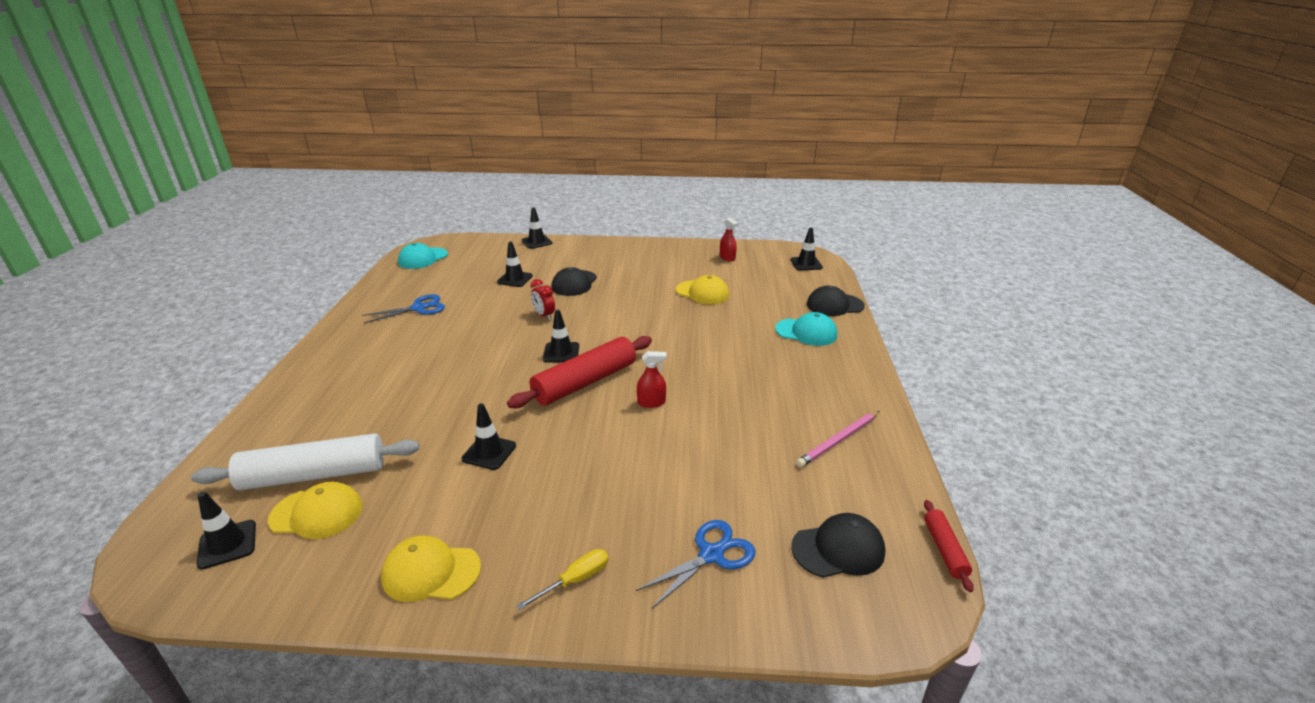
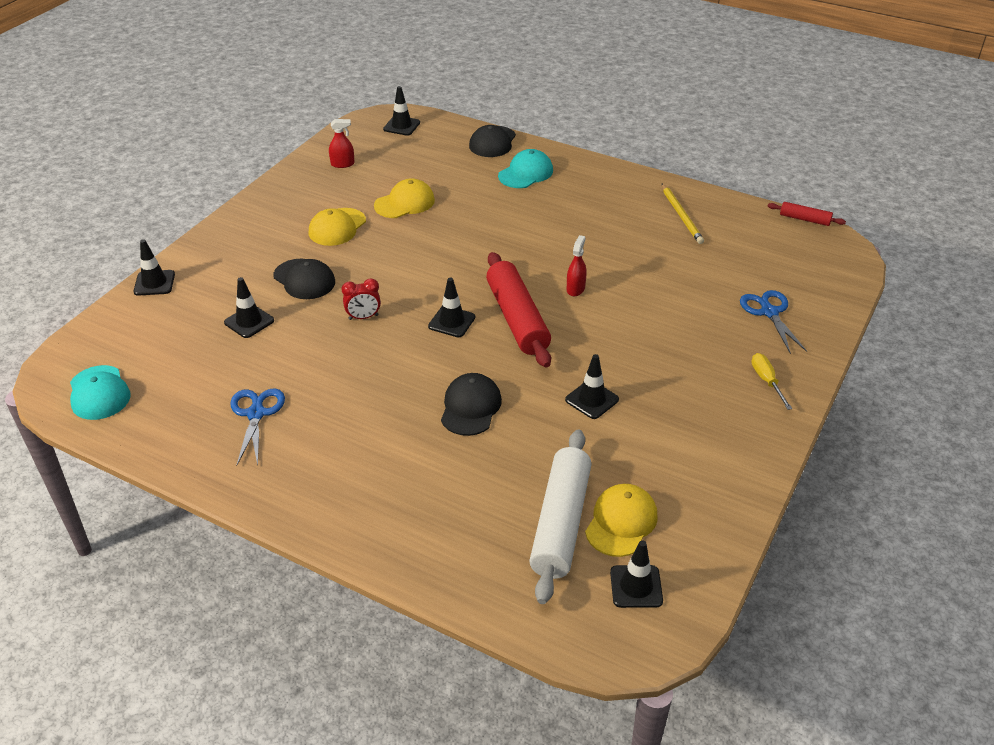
camera: 65 degrees left, 10 degrees up
(431, 572) = (727, 455): yellow cap -> yellow cap (337, 227)
(838, 441) = (681, 216): pink pencil -> yellow pencil
(838, 549) = (787, 258): black cap -> black cap (470, 407)

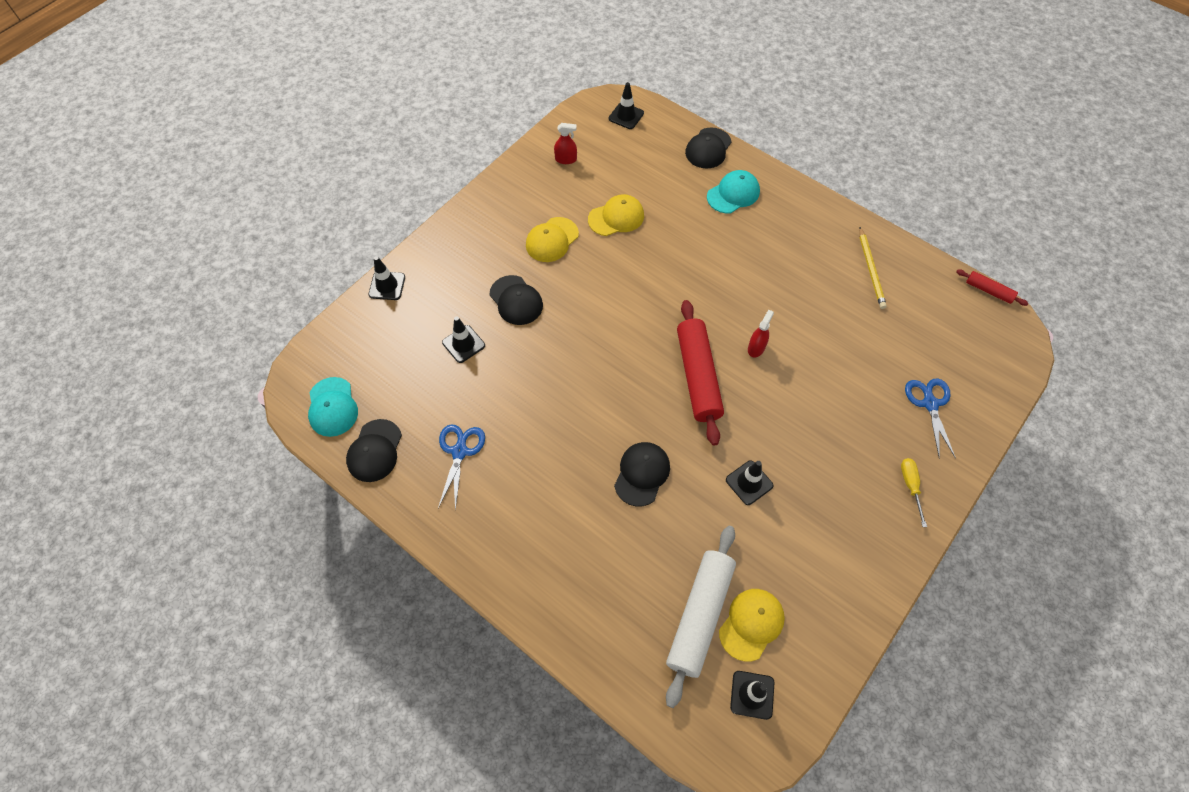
camera: 10 degrees right, 20 degrees up
(154, 425) = (374, 451): none -> black cap
(363, 317) = (562, 354): red clock -> none
(451, 322) = (639, 371): black traffic cone -> none

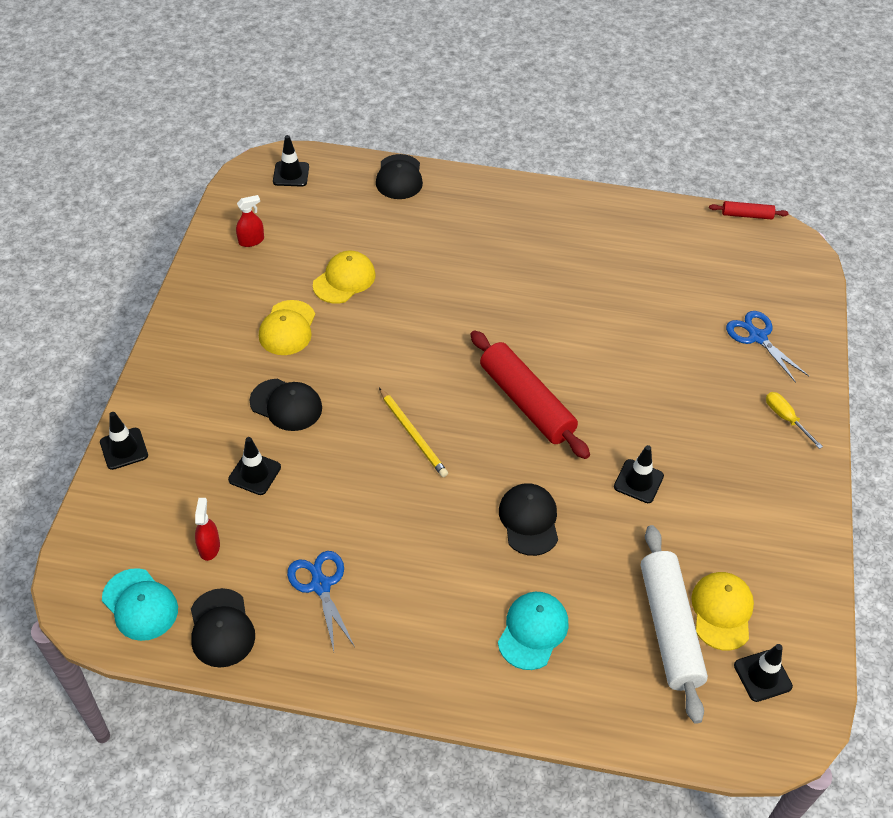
camera: 30 degrees left, 10 degrees down
(733, 194) = (452, 213): turquoise cap -> turquoise cap (533, 631)
(756, 348) = (567, 351): red spray bottle -> red spray bottle (209, 547)
(871, 270) = (630, 236): yellow pencil -> yellow pencil (413, 434)

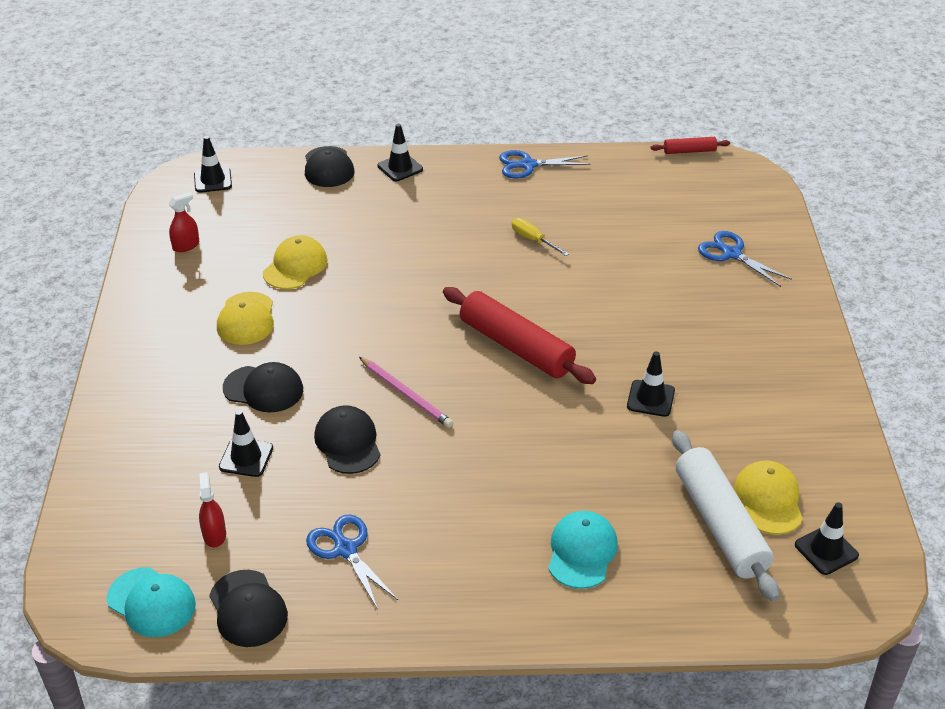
camera: 10 degrees left, 10 degrees down
(124, 449) = (95, 458): black traffic cone -> black traffic cone (400, 168)
(413, 434) = (406, 394): yellow pencil -> pink pencil
(529, 520) = (549, 452): black cap -> black cap (348, 442)
(587, 205) = (528, 165): none -> blue scissors
(785, 418) = (780, 320): yellow screwdriver -> yellow screwdriver (533, 240)

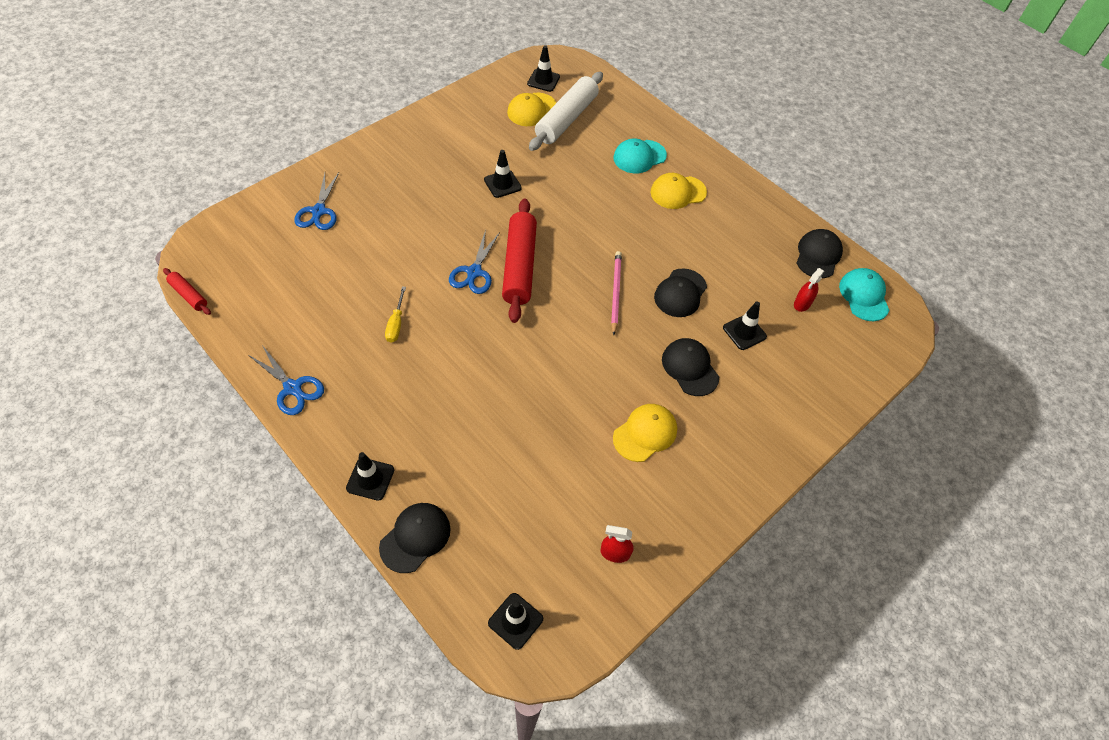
camera: 135 degrees left, 15 degrees up
(295, 266) = (563, 450): yellow cap -> yellow cap (678, 192)
(345, 549) = (743, 243): blue scissors -> blue scissors (474, 272)

